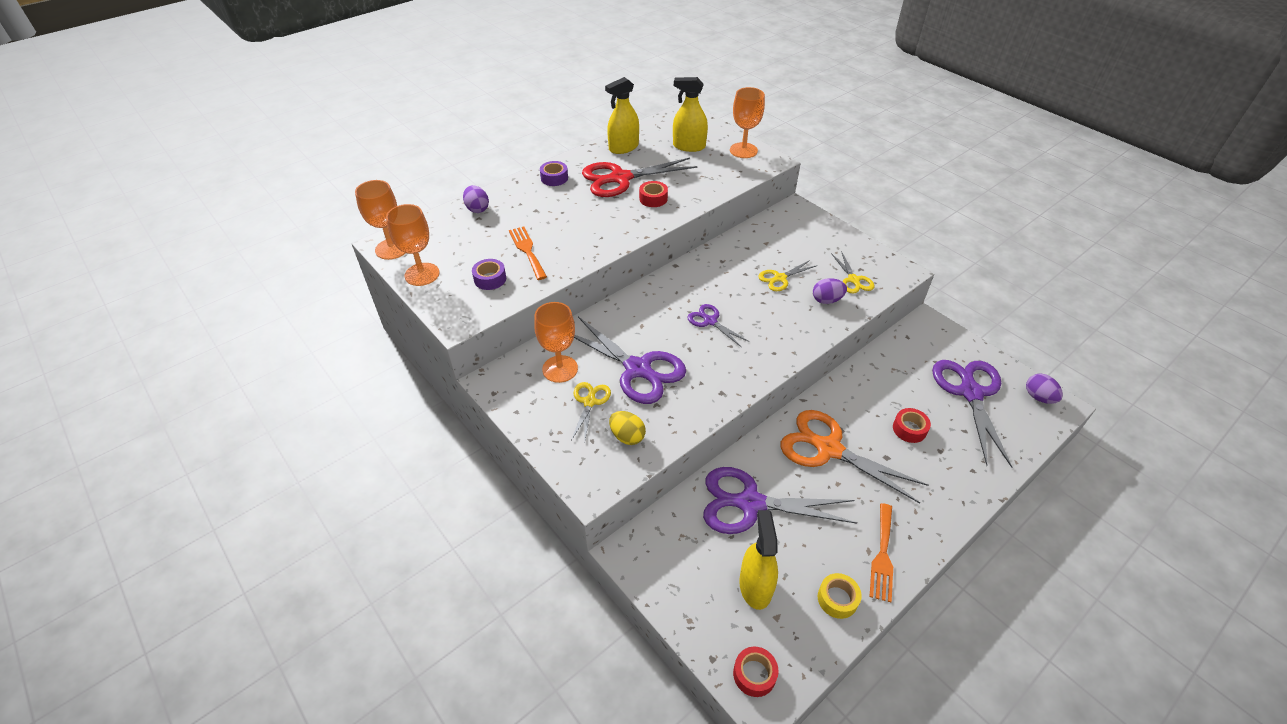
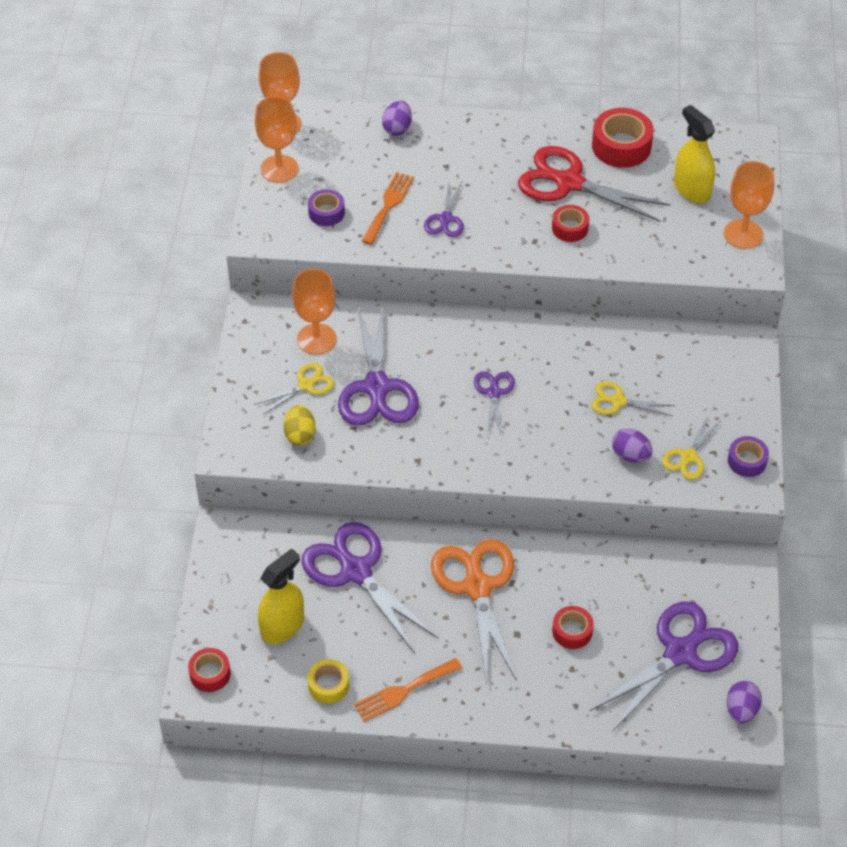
camera: 45 degrees right, 5 degrees up
(554, 178) = (507, 139): purple tape -> purple tape (747, 461)
(574, 236) = (446, 219): none -> purple scissors
(623, 147) = (621, 146): yellow spray bottle -> red tape

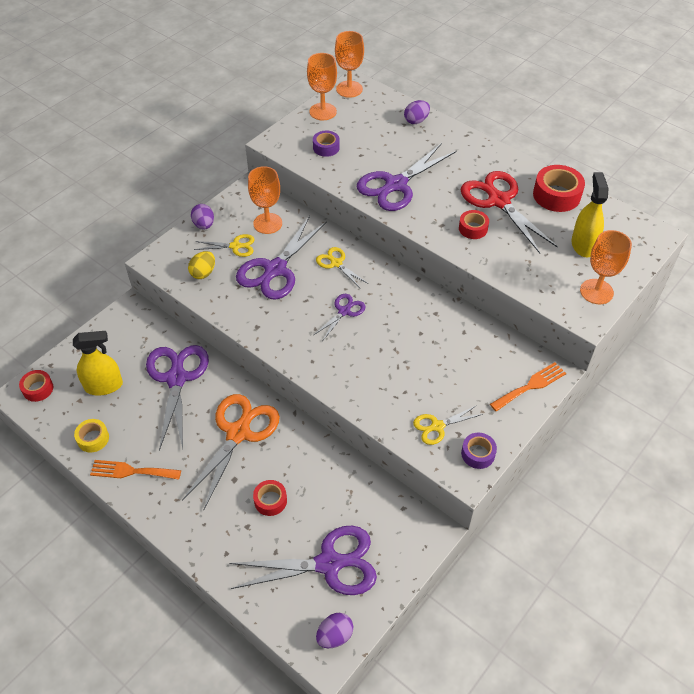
camera: 35 degrees right, 0 degrees up
(388, 205) = (368, 161): orange fork -> orange fork (530, 386)
(446, 219) = (396, 185): purple scissors -> purple scissors, size x1.94
(618, 401) = (421, 361): yellow scissors -> yellow scissors (336, 263)
(630, 455) = (397, 402): purple egg -> purple egg (204, 225)

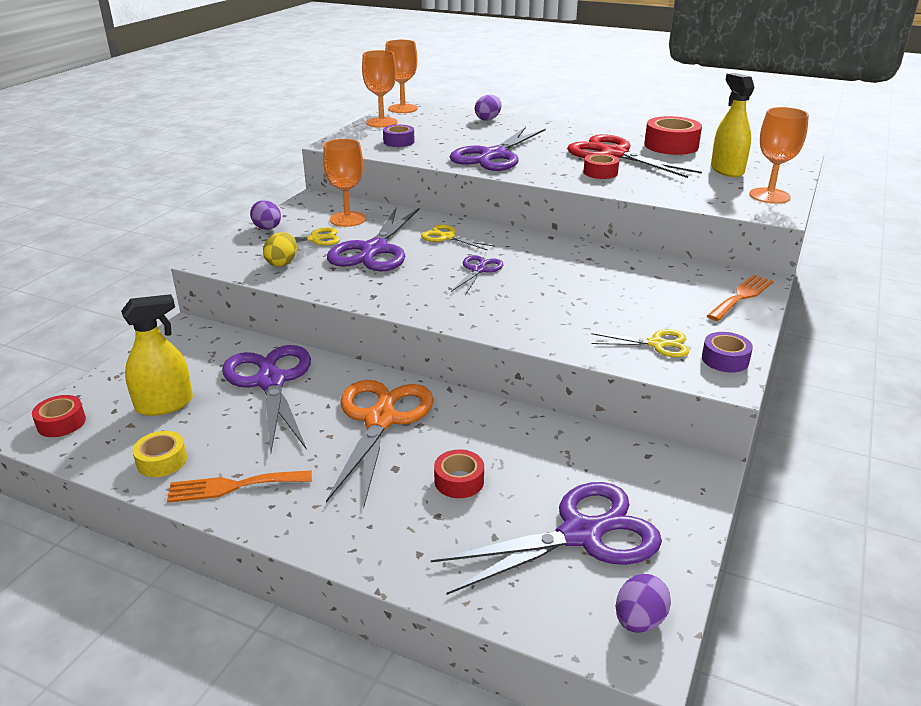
camera: 15 degrees left, 20 degrees down
(437, 426) = (657, 344): yellow scissors -> yellow scissors turned 135 degrees counterclockwise

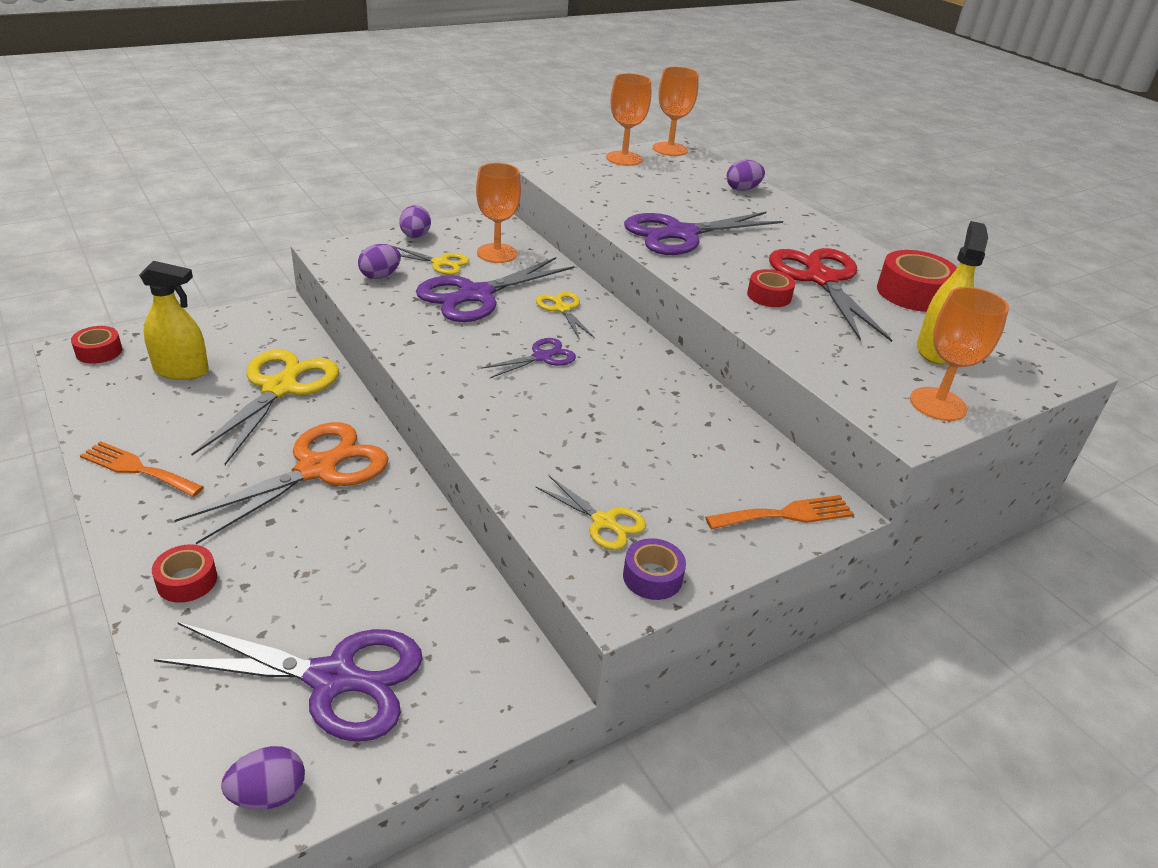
camera: 30 degrees right, 5 degrees up
(162, 461) = (120, 419): yellow tape -> none
(271, 382) = (280, 388): purple scissors -> yellow scissors
(282, 263) = (380, 276): yellow egg -> purple egg
(399, 142) = (608, 185): purple tape -> none
(459, 481) = (302, 563): red tape -> red tape (187, 581)

